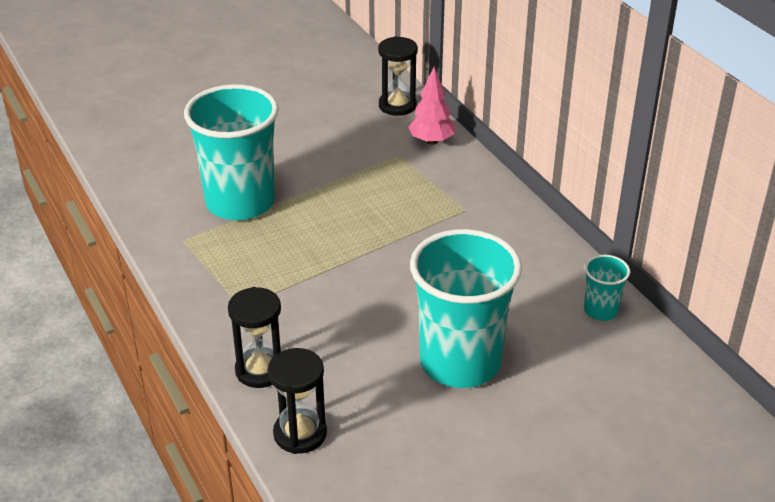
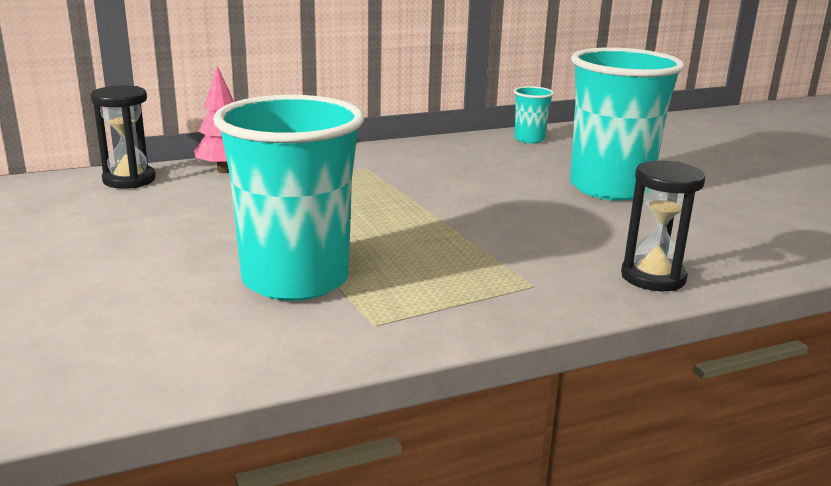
camera: 85 degrees left, 15 degrees down
(300, 434) = (746, 260): black hourglass -> none

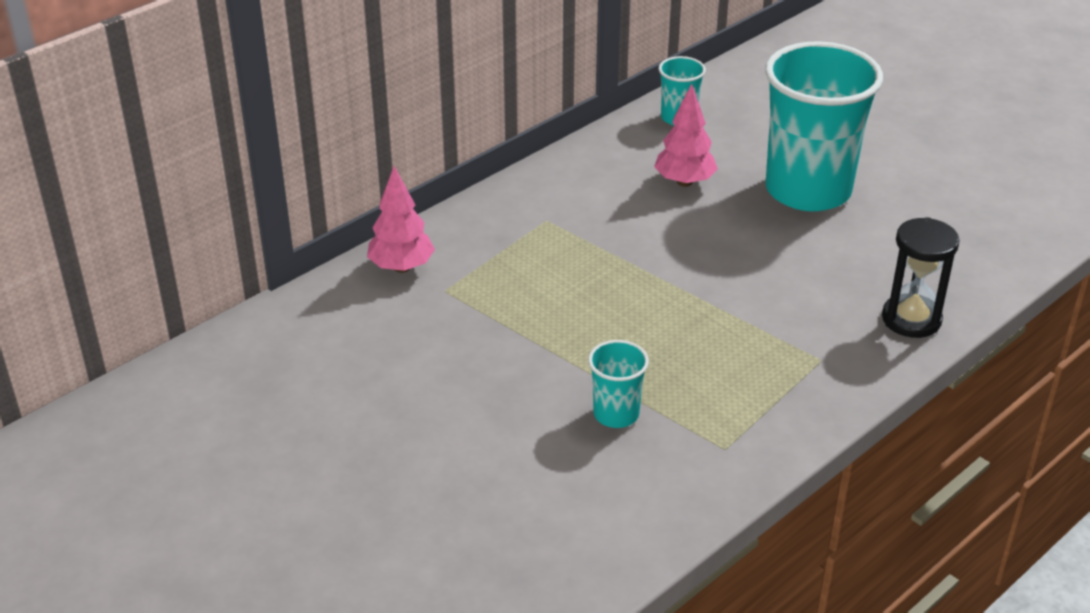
camera: 20 degrees left, 15 degrees up
(129, 180) = (315, 312): black hourglass -> none
(295, 279) = (616, 414): turquoise cup -> turquoise cup, size x0.45
(502, 168) = (684, 182): none -> pink tree

